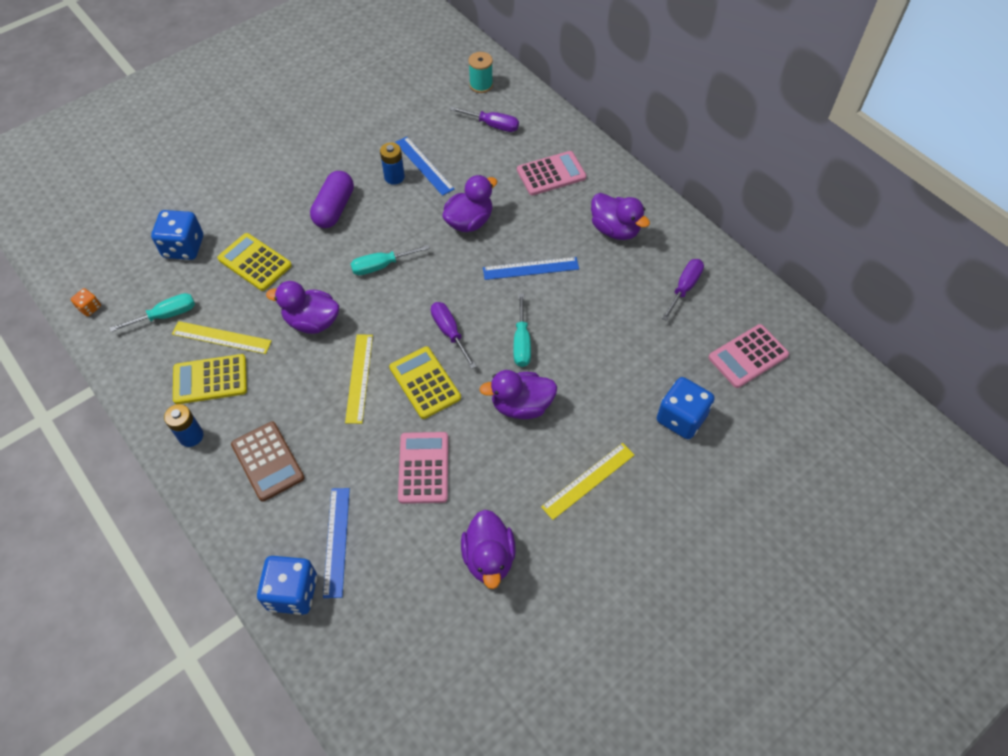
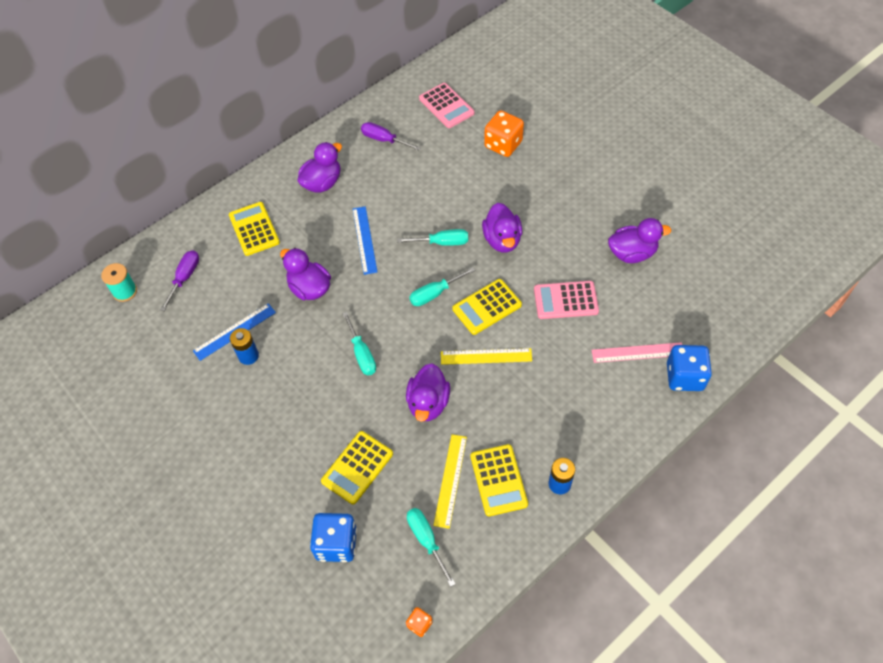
camera: 90 degrees left, 0 degrees up
(267, 461) = (576, 415): brown calculator -> none
(334, 208) = (288, 404): purple capsule -> none
(336, 541) = (637, 353): blue ruler -> pink ruler
(449, 333) = (435, 293): purple screwdriver -> turquoise screwdriver
(551, 174) = (254, 229): pink calculator -> yellow calculator
(588, 480) = (561, 197): yellow ruler -> none
(681, 418) = (503, 144): blue dice -> orange dice

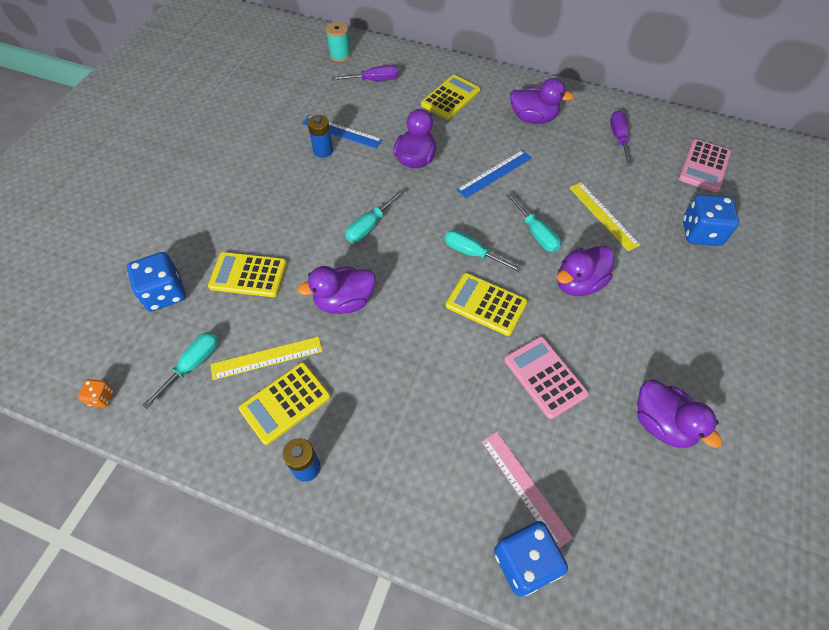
camera: 60 degrees right, 0 degrees up
(486, 356) = (426, 329): yellow ruler -> yellow ruler (603, 215)
(503, 144) = (701, 233): orange dice -> blue dice

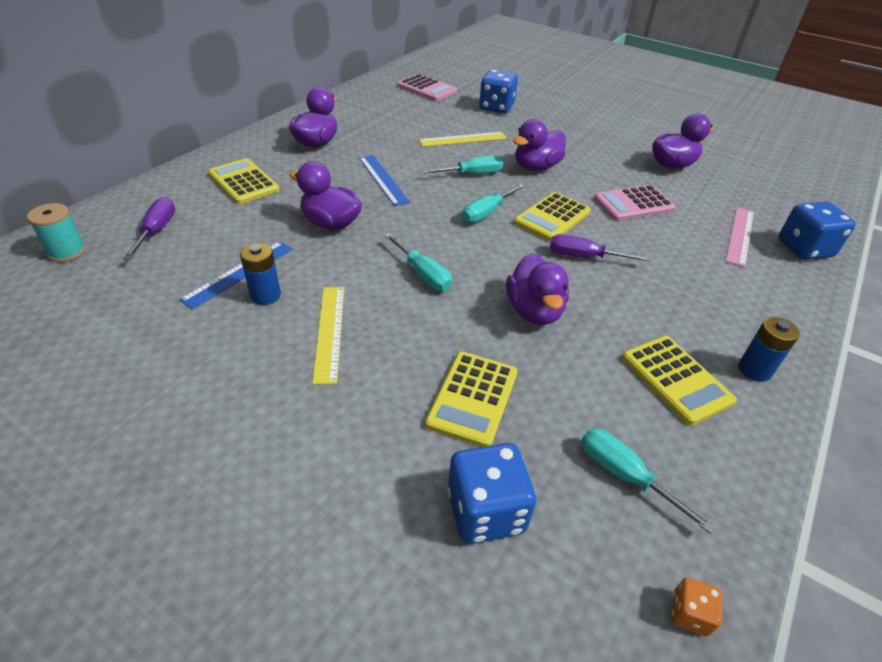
camera: 80 degrees left, 15 degrees down
(267, 358) = (613, 390): yellow ruler -> yellow ruler (330, 332)
(524, 487) = (740, 235): pink ruler -> pink ruler turned 45 degrees counterclockwise
(578, 283) = (536, 167): purple duck -> purple duck turned 75 degrees clockwise
(618, 138) = (373, 111): purple screwdriver -> purple screwdriver (584, 257)

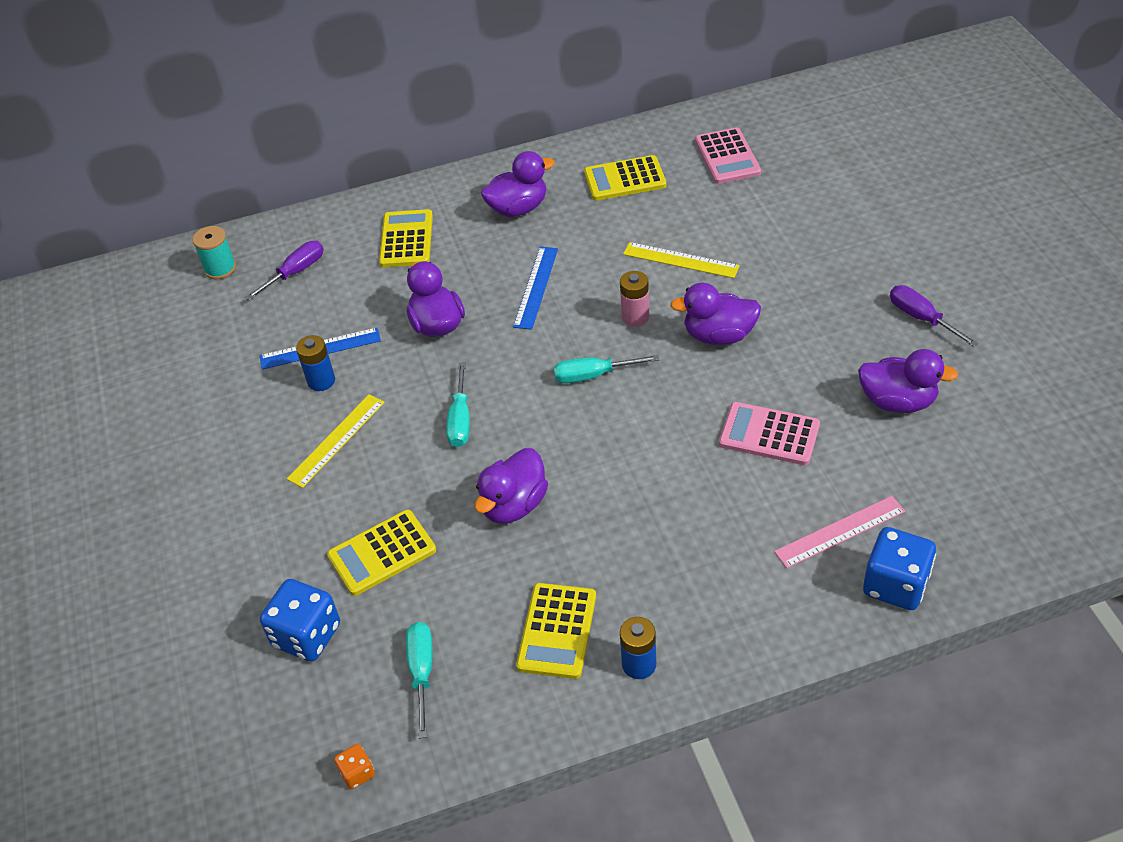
camera: 45 degrees right, 5 degrees up
(472, 174) = (635, 317): turquoise screwdriver -> pink battery
(496, 107) = (781, 220): blue dice -> none
(552, 217) = (654, 411): yellow calculator -> yellow calculator (625, 179)
(584, 257) = (629, 473): purple screwdriver -> purple screwdriver (921, 318)

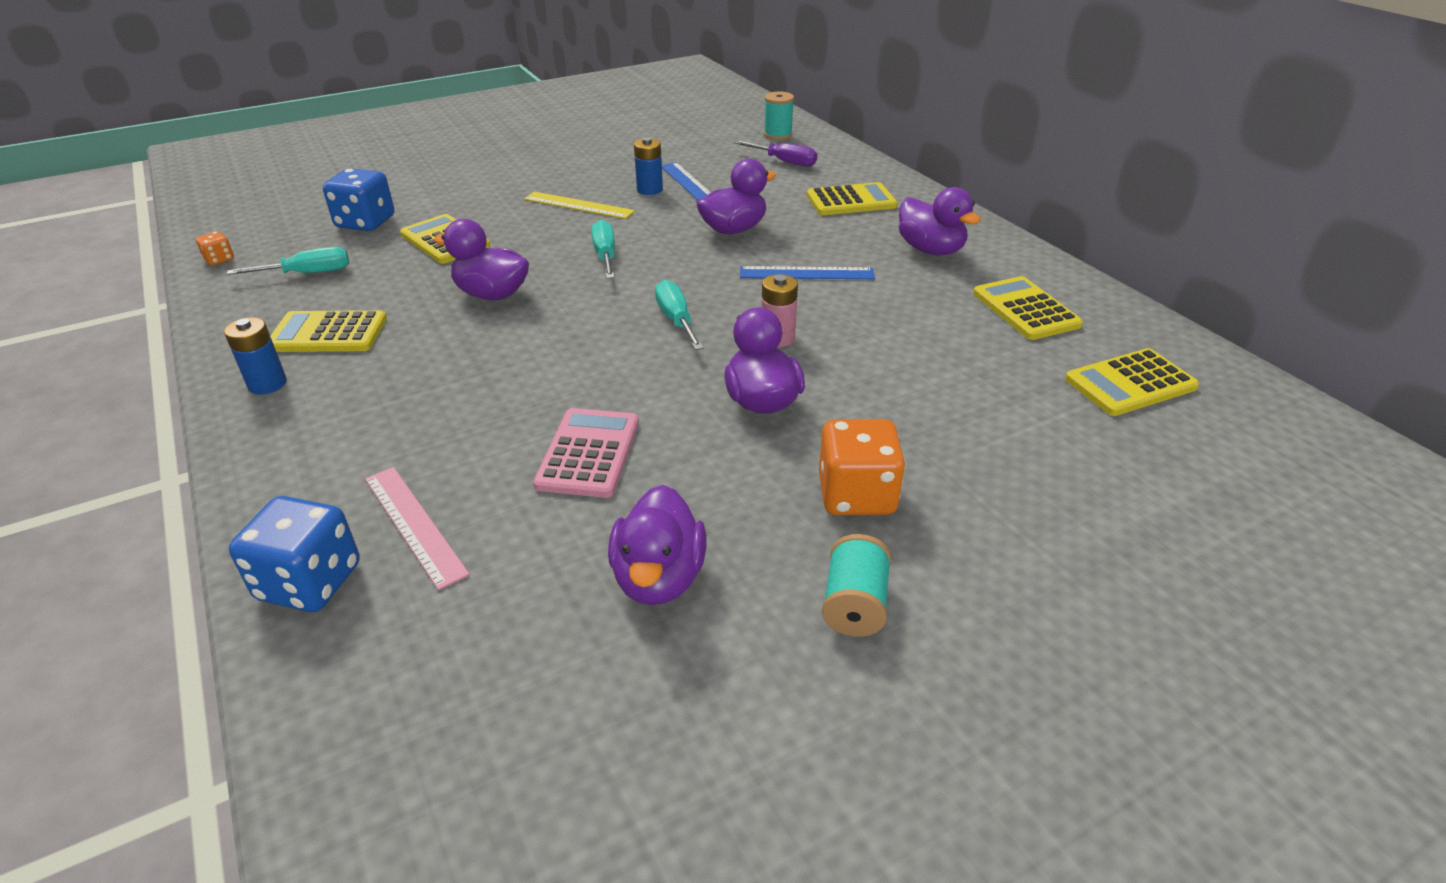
camera: 75 degrees right, 10 degrees down
(460, 420) = (605, 255): turquoise screwdriver -> turquoise screwdriver turned 90 degrees clockwise
(681, 260) = (893, 362): yellow ruler -> none
(727, 157) = (1130, 383): pink calculator -> yellow calculator
(827, 302) = (856, 495): none -> orange dice
(921, 318) = (854, 605): purple screwdriver -> turquoise spool

